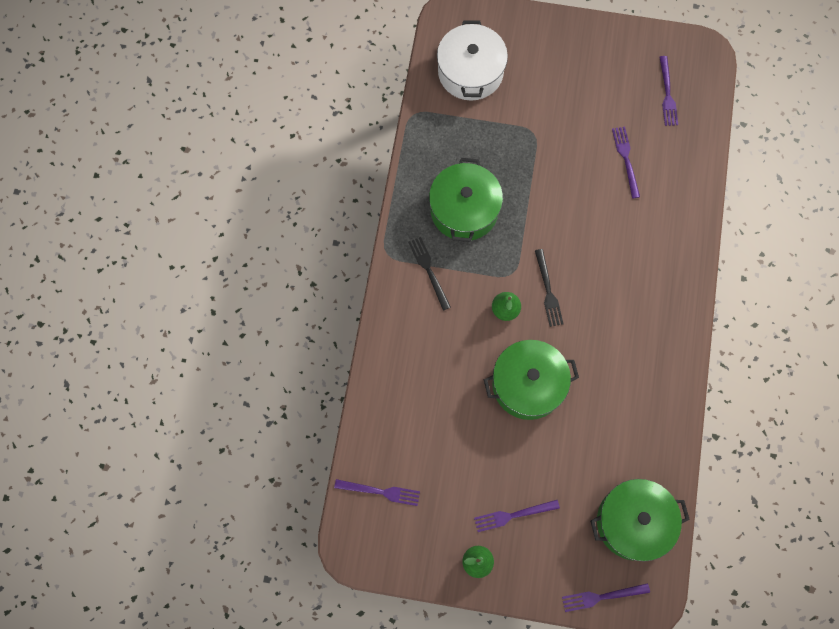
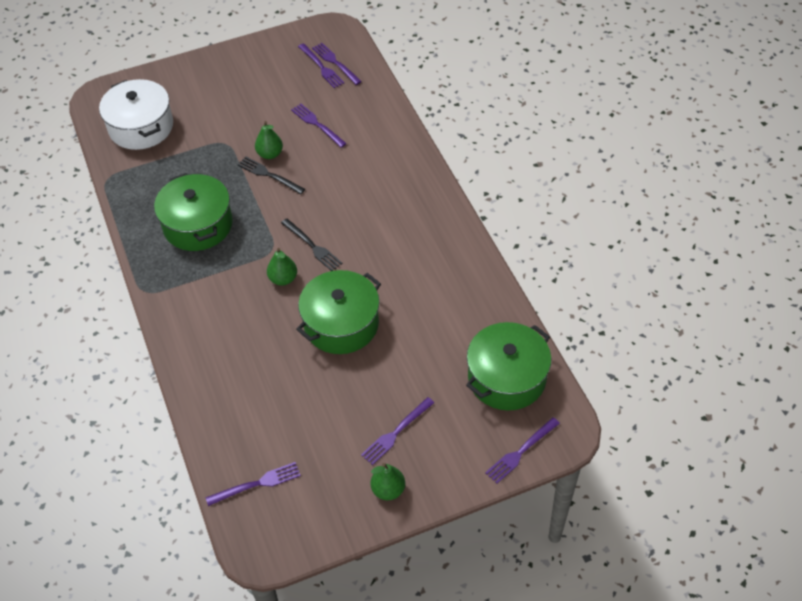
camera: 30 degrees left, 20 degrees down
(429, 270) = (193, 285): black fork -> black fork (269, 175)
(566, 168) = (270, 154): none -> green pear
(683, 96) = (335, 63): none -> purple fork

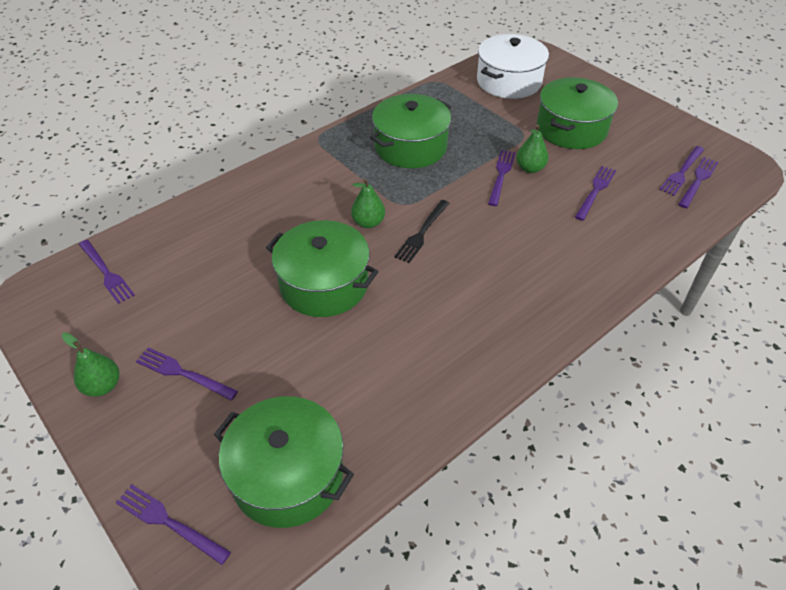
camera: 70 degrees right, 5 degrees down
(234, 110) = (571, 129): none -> green pot
(269, 175) = (501, 175): black fork -> purple fork

